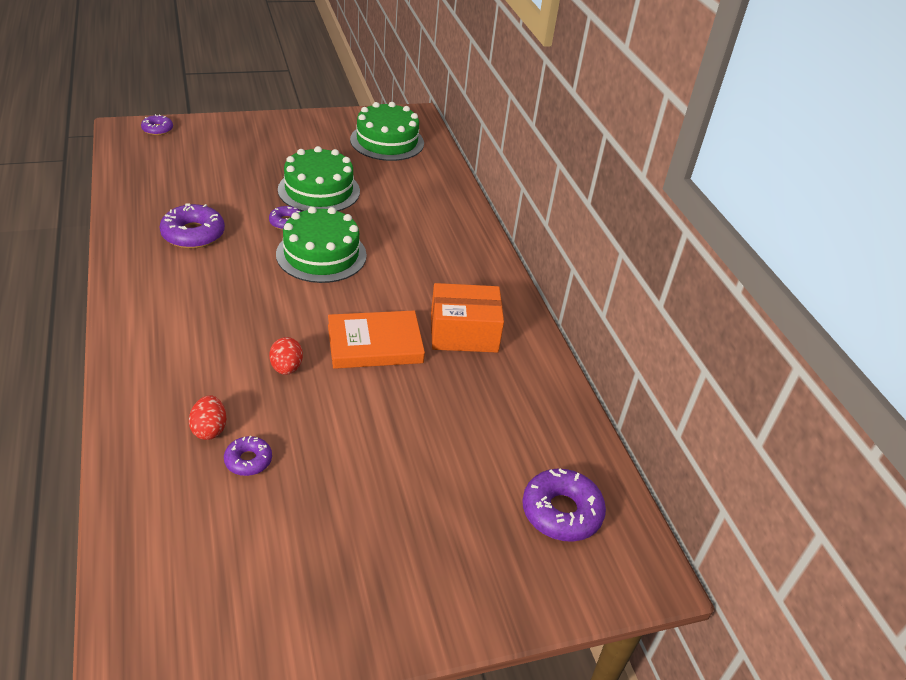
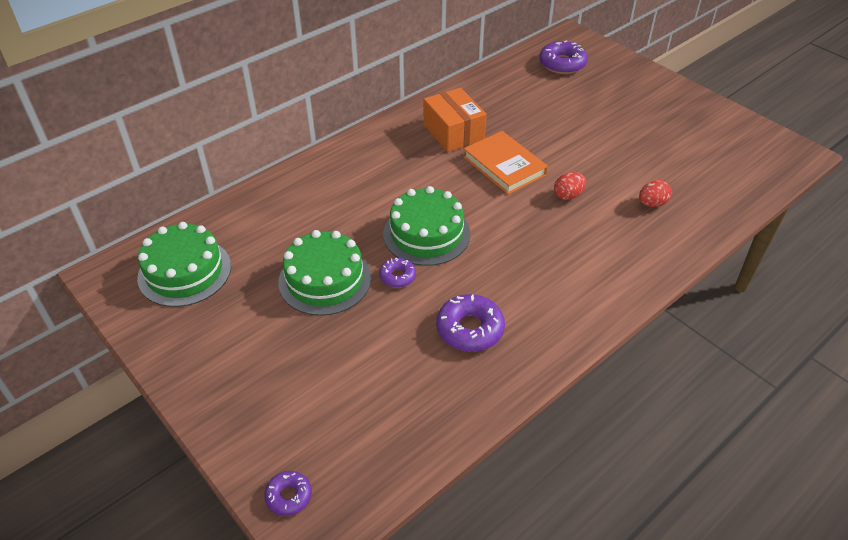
camera: 110 degrees left, 5 degrees up
(248, 460) = (654, 177): purple donut -> none

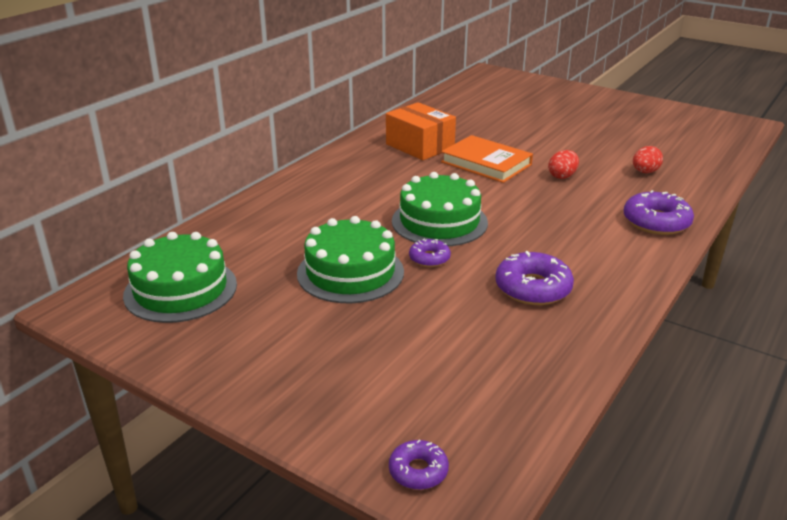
camera: 15 degrees left, 15 degrees down
(562, 64) = (494, 90): purple donut -> purple donut (656, 222)

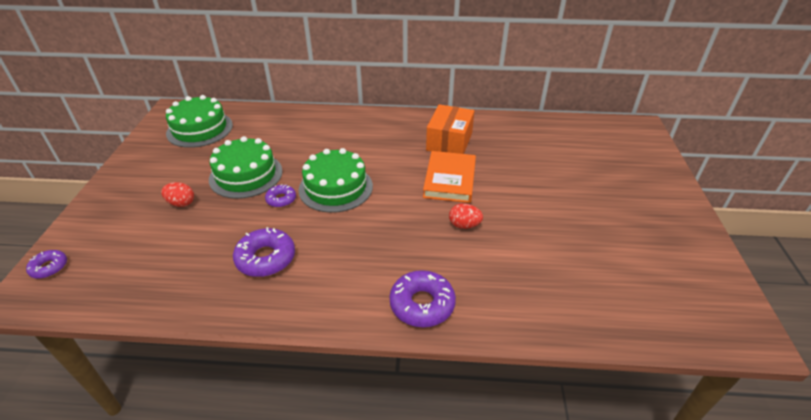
camera: 60 degrees right, 10 degrees up
(645, 172) = (523, 274): red egg -> red egg (181, 203)

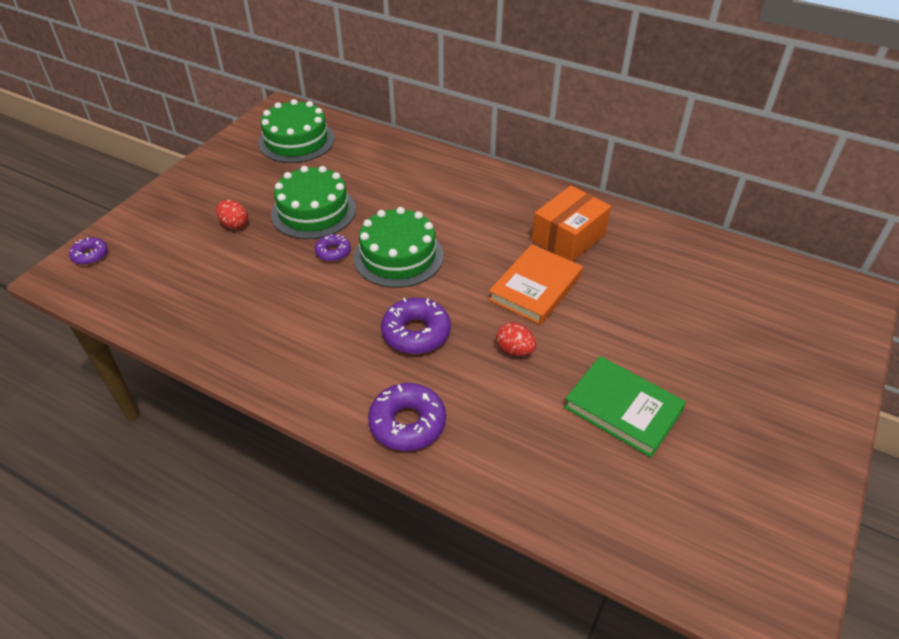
camera: 25 degrees right, 5 degrees up
(266, 258) = (281, 314): purple donut -> purple donut (416, 333)
(562, 239) = (623, 409): none -> green book

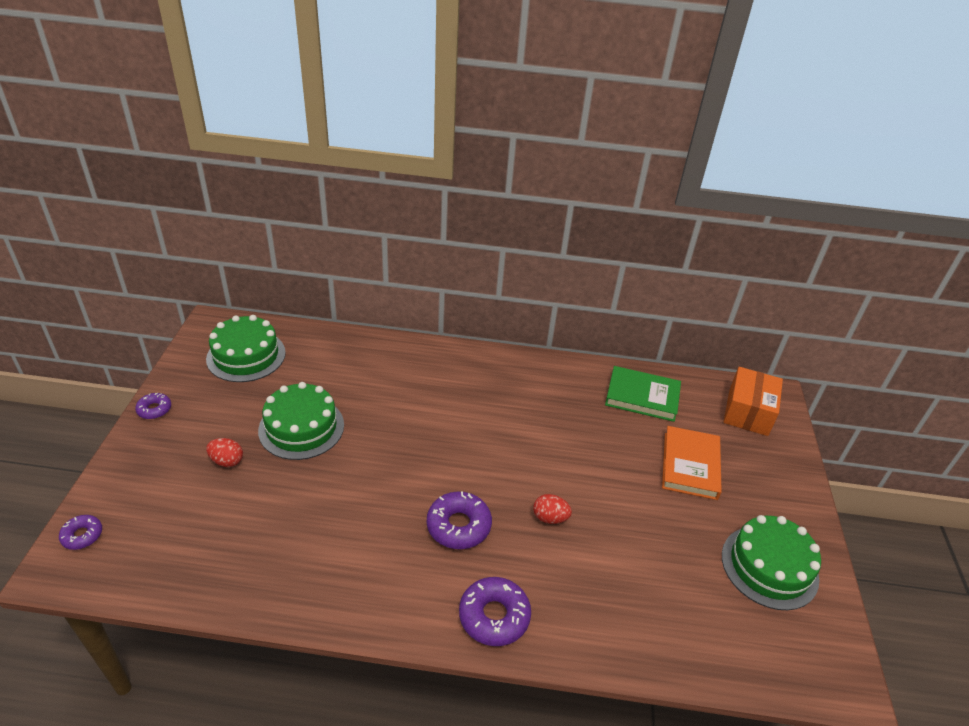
camera: 25 degrees left, 5 degrees down
(333, 252) = (342, 465): purple donut -> purple donut (154, 409)
(398, 256) = (405, 454): green cake -> green cake (769, 566)
(535, 288) = (539, 454): orange book -> orange book (690, 465)
(568, 237) = (543, 399): orange box -> orange box (748, 412)
(623, 409) = (658, 545): green book -> green book (642, 396)

